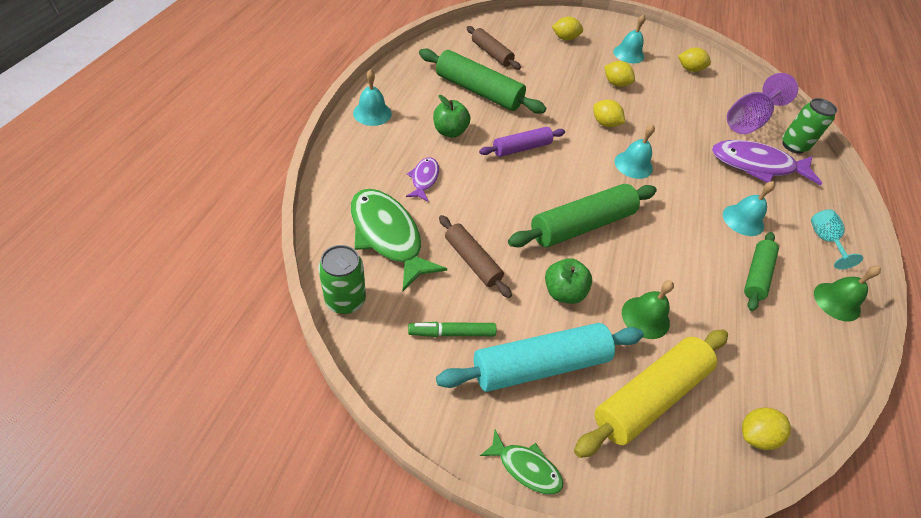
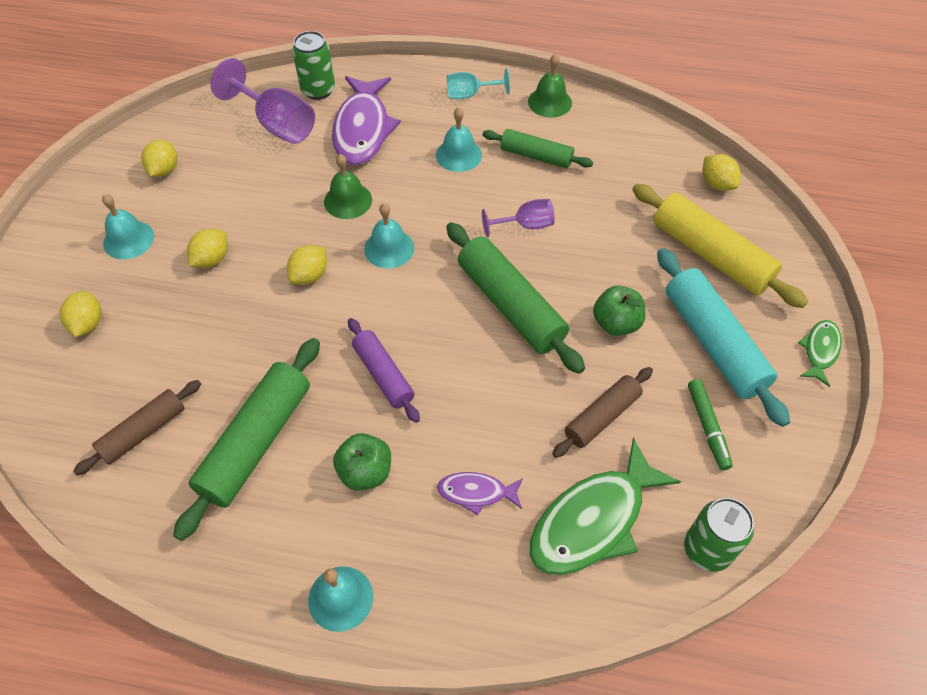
camera: 90 degrees left, 5 degrees up
(645, 317) = (622, 252): green bell -> green bell (348, 200)
(668, 251) = (525, 225): none -> purple goblet

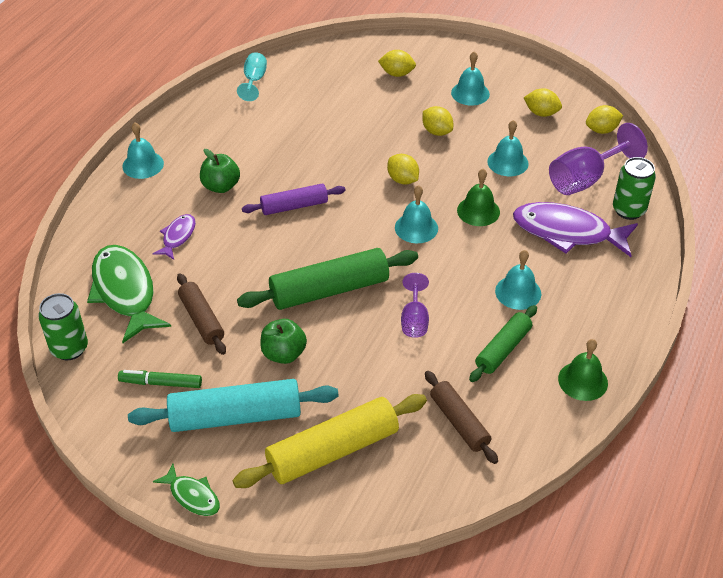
camera: 105 degrees right, 10 degrees down
(143, 432) = (299, 94): brown rolling pin -> brown rolling pin (459, 422)
(256, 442) = (268, 140): green rolling pin -> none
(260, 187) = (507, 162): none -> turquoise bell
(470, 94) = (605, 318): turquoise goblet -> turquoise goblet (254, 81)
(717, 184) = (424, 491): yellow lemon -> yellow lemon (601, 130)

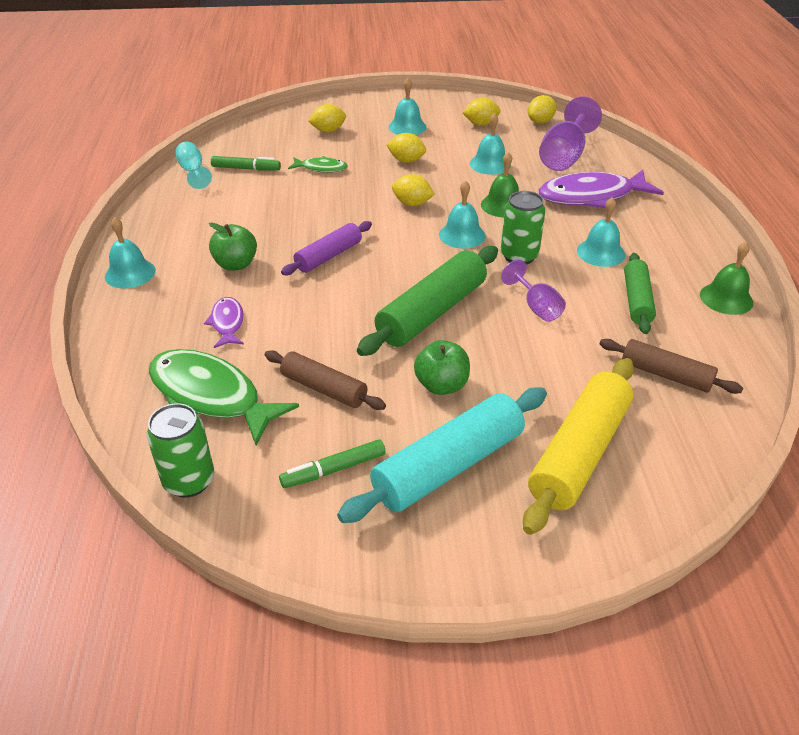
camera: 30 degrees left, 5 degrees down
(192, 496) = (479, 572): green fish -> green fish (321, 168)
(297, 92) = (246, 169): none -> green marker
(628, 210) = (620, 166): green can -> green can (519, 256)

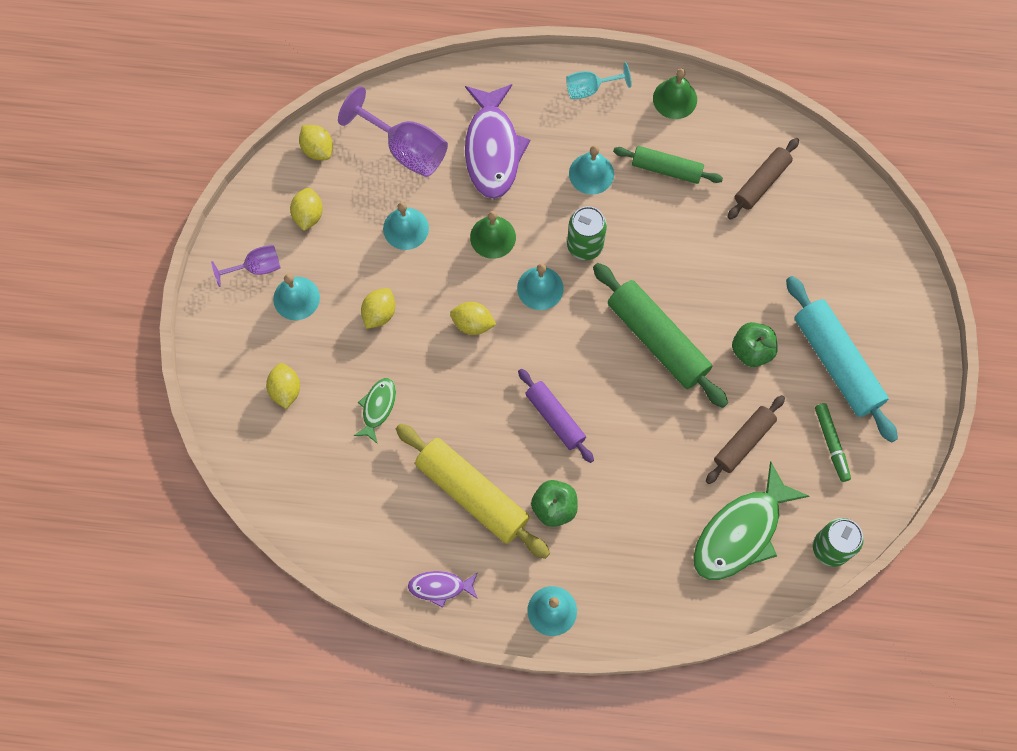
camera: 80 degrees left, 30 degrees up
(193, 172) = (355, 552): turquoise goblet -> turquoise goblet (590, 89)
(227, 323) = (646, 517): purple fish -> purple fish (440, 587)
(246, 169) = (361, 491): green marker -> none
(412, 204) = (472, 324): yellow lemon -> yellow lemon turned 75 degrees clockwise
(536, 307) = (663, 252): purple goblet -> purple goblet (256, 268)
(580, 453) = (835, 271): yellow rolling pin -> yellow rolling pin (472, 494)

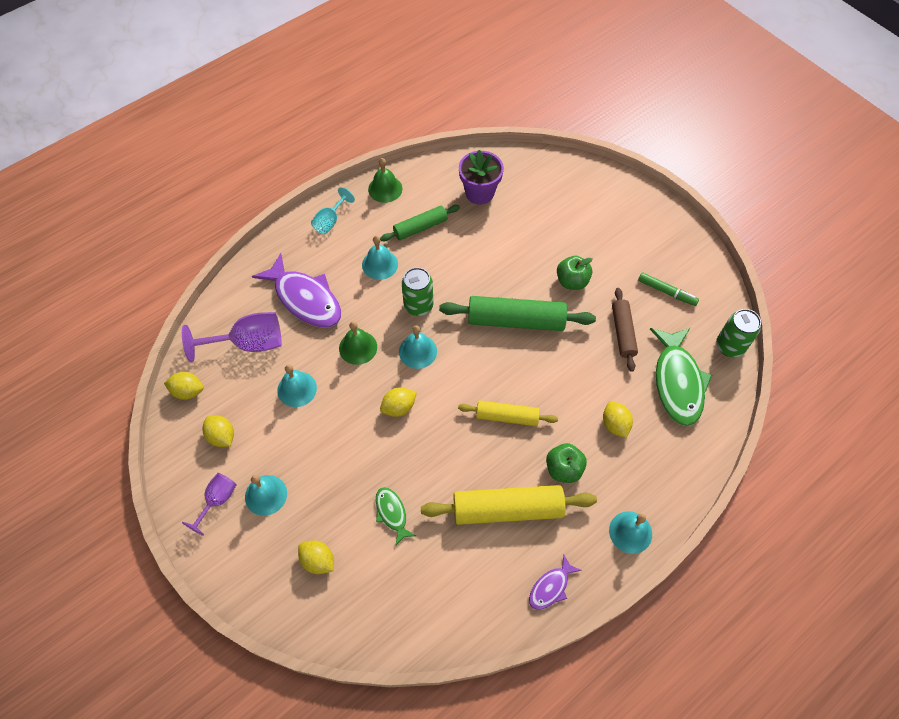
camera: 45 degrees left, 10 degrees down
(379, 313) = (332, 454): yellow lemon -> yellow lemon (615, 424)
(555, 418) = (507, 417): purple rolling pin -> yellow rolling pin
(761, 182) = (479, 193): brown rolling pin -> purple flower pot
(837, 363) = (621, 249): turquoise rolling pin -> none

